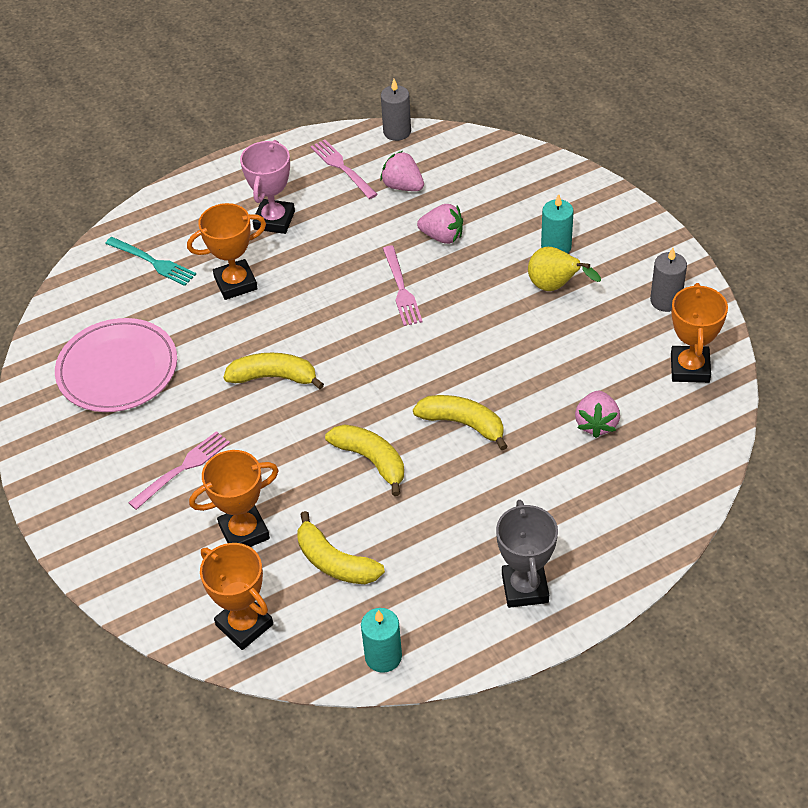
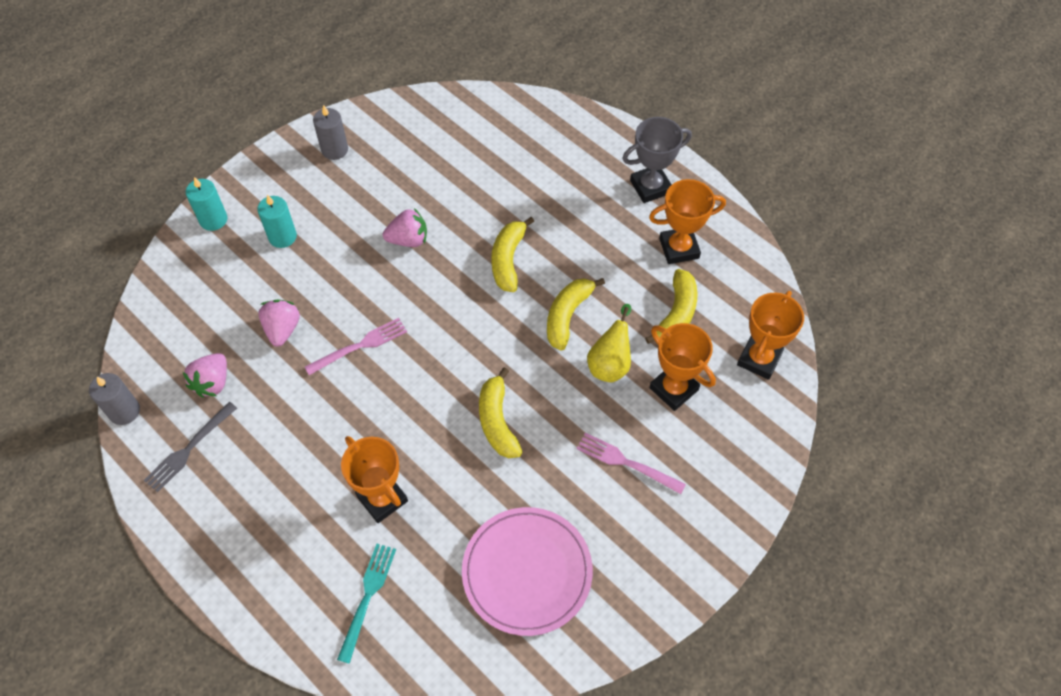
camera: 110 degrees left, 10 degrees up
(274, 220) = (281, 492): pink trophy -> none
(342, 167) = (189, 449): pink fork -> grey fork
(383, 656) = (744, 259): turquoise candle -> turquoise candle (213, 219)
(555, 287) = (333, 227): yellow pear -> yellow pear (610, 363)
(596, 423) = (481, 172): pink strawberry -> pink strawberry (408, 240)
(690, 368) = (407, 124): orange trophy -> orange trophy (679, 248)

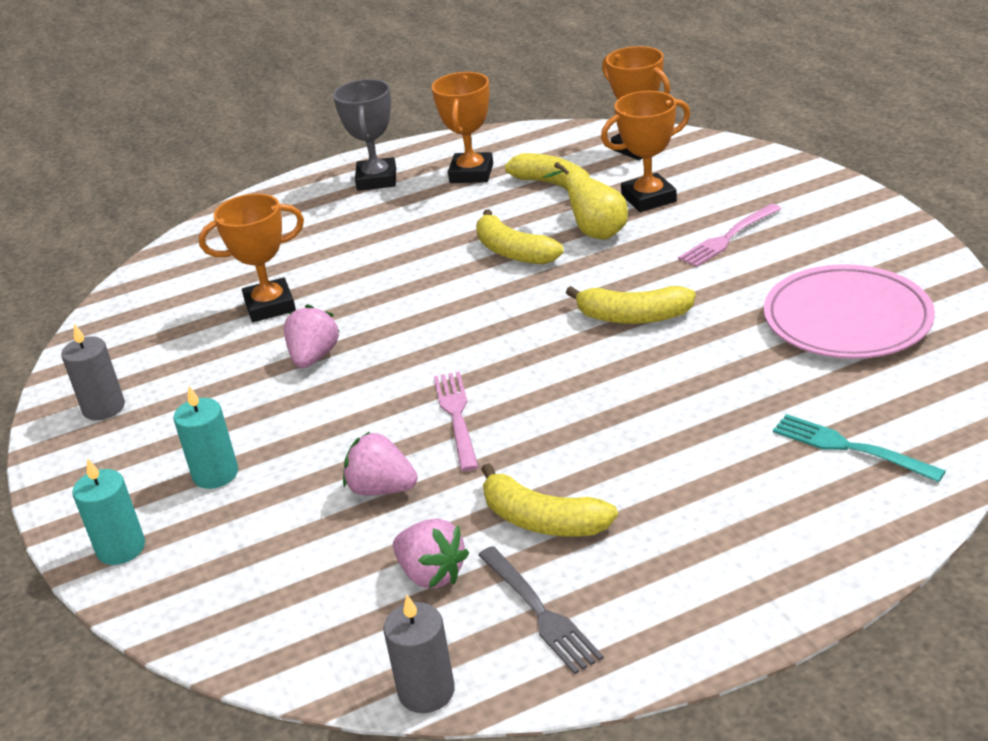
camera: 65 degrees left, 25 degrees down
(382, 498) = (706, 420): orange trophy -> orange trophy (270, 306)
(508, 260) = (405, 283): yellow banana -> yellow banana (542, 520)

